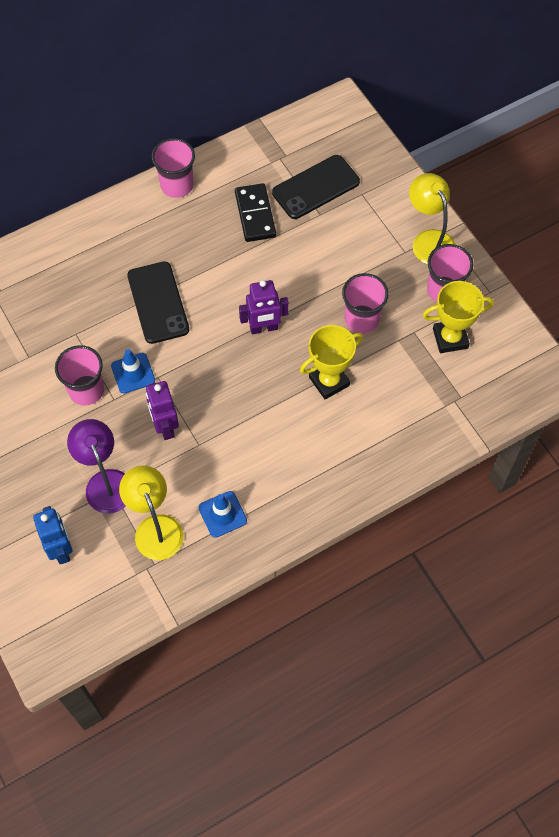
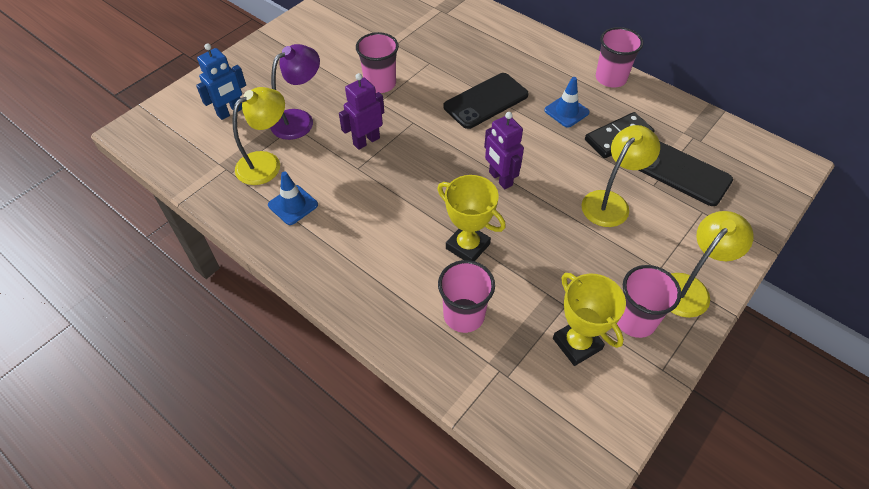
camera: 70 degrees right, 10 degrees down
(133, 373) = (409, 106): blue traffic cone -> blue traffic cone (566, 111)
(325, 254) = (610, 202): none -> yellow lamp
(362, 319) = (554, 253): pink cup -> pink cup (464, 315)

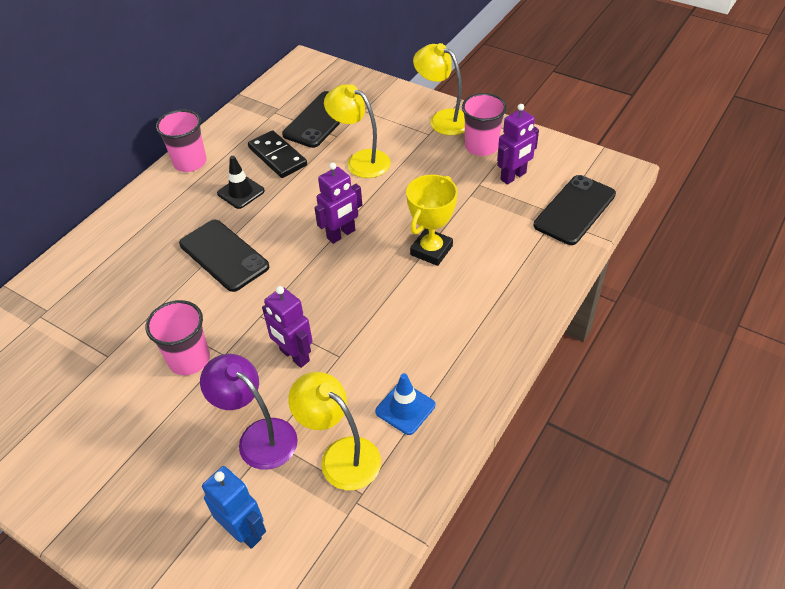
camera: 95 degrees left, 5 degrees down
(464, 315) = (508, 245): pink cup -> none
(511, 398) = (574, 210): none -> black phone
(566, 111) = (241, 192): blue traffic cone -> black traffic cone
(577, 344) = (513, 176): yellow trophy -> purple robot

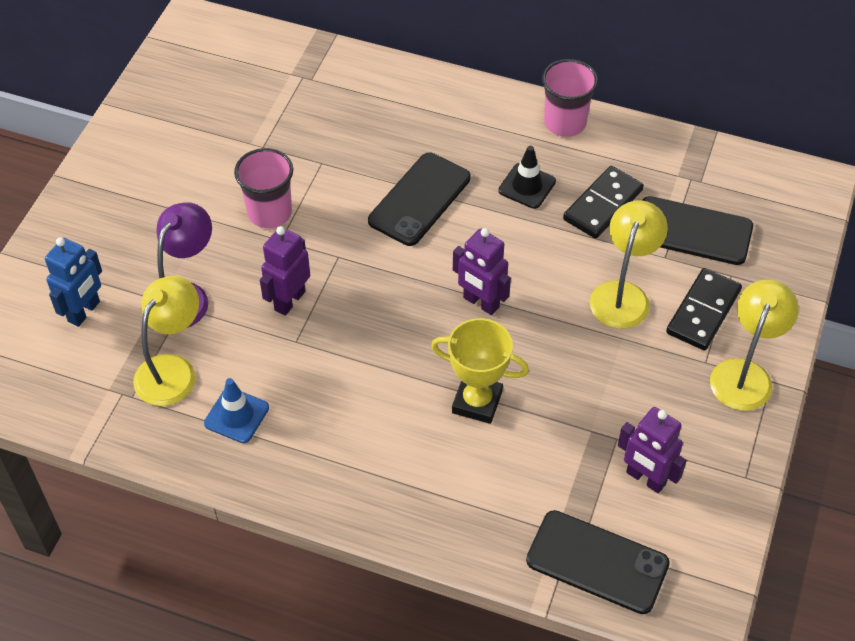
camera: 75 degrees right, 5 degrees up
(388, 127) = (703, 312): none -> black domino
(481, 146) = (698, 431): pink cup -> none

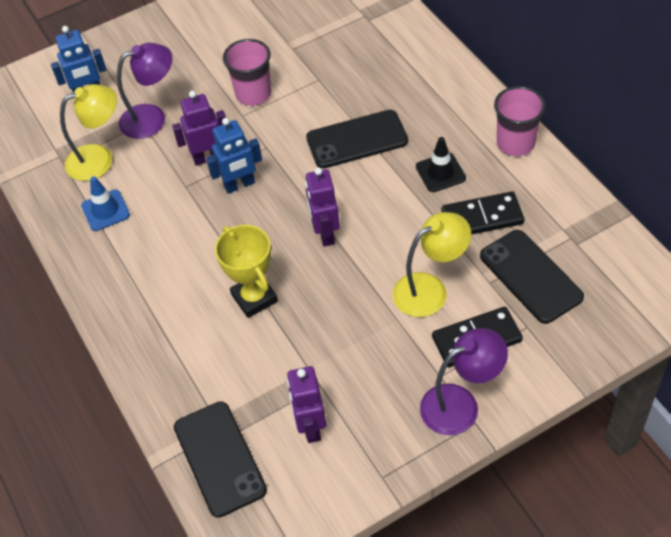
camera: 45 degrees right, 0 degrees up
(350, 308) = (239, 185): none -> blue robot
(745, 374) = (460, 404): yellow lamp -> purple lamp

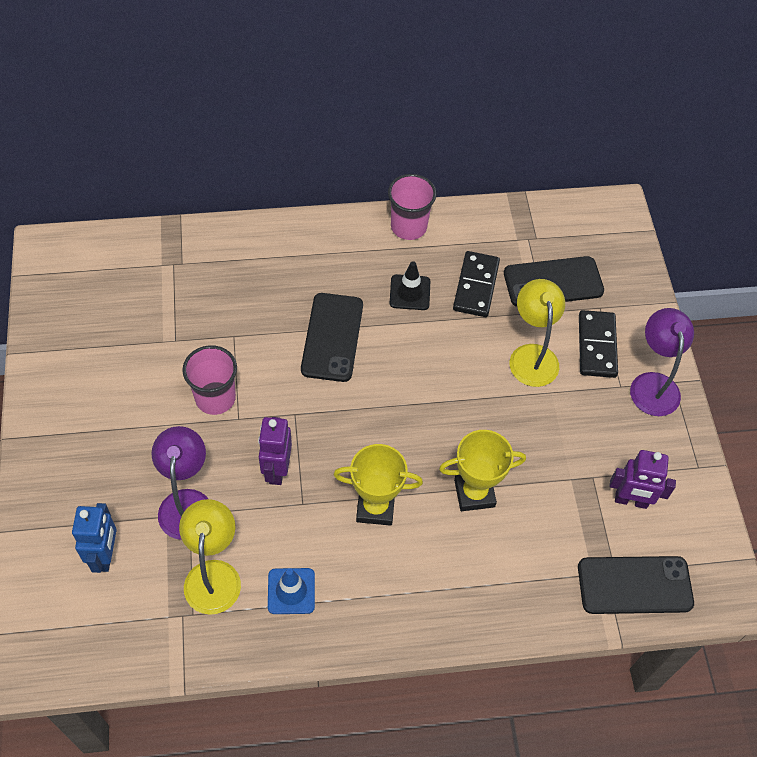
camera: 75 degrees left, 5 degrees up
(205, 234) = (375, 507): none -> yellow trophy
(239, 185) = (330, 455): blue robot -> none
(325, 233) = (430, 407): purple robot -> none

